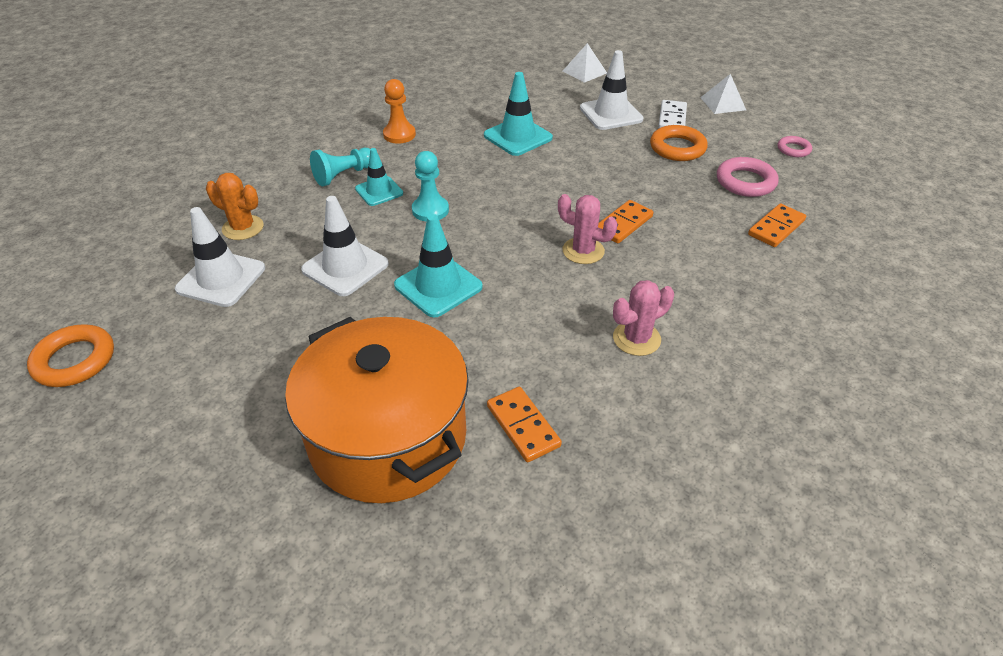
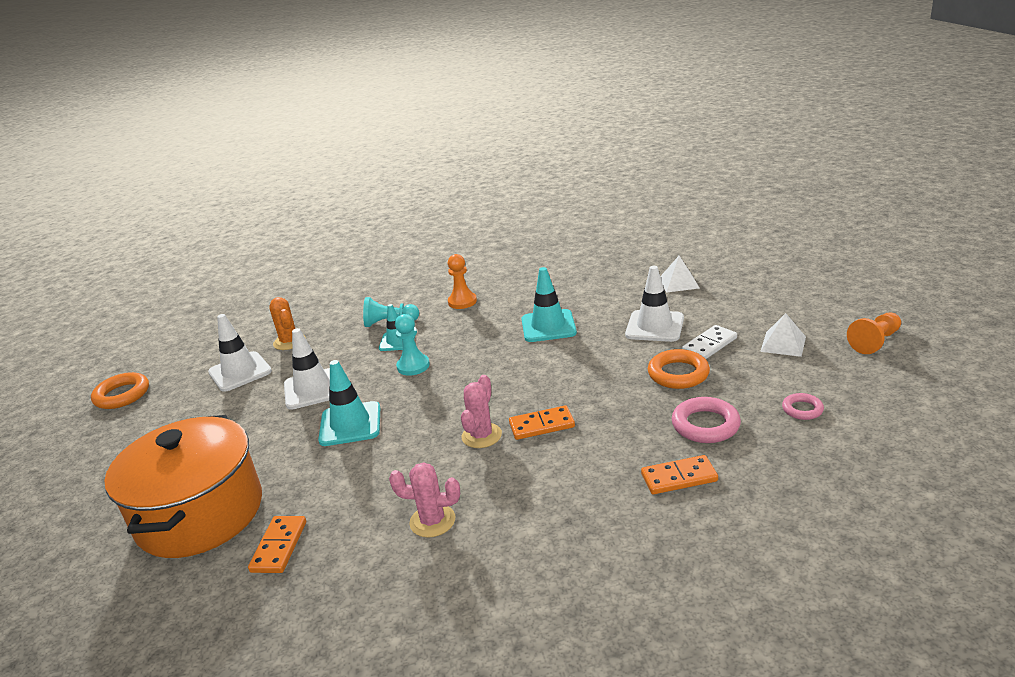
camera: 40 degrees right, 15 degrees down
(583, 251) = (481, 436): pink cactus -> pink cactus turned 45 degrees clockwise
(779, 86) = (875, 342): none -> orange pawn

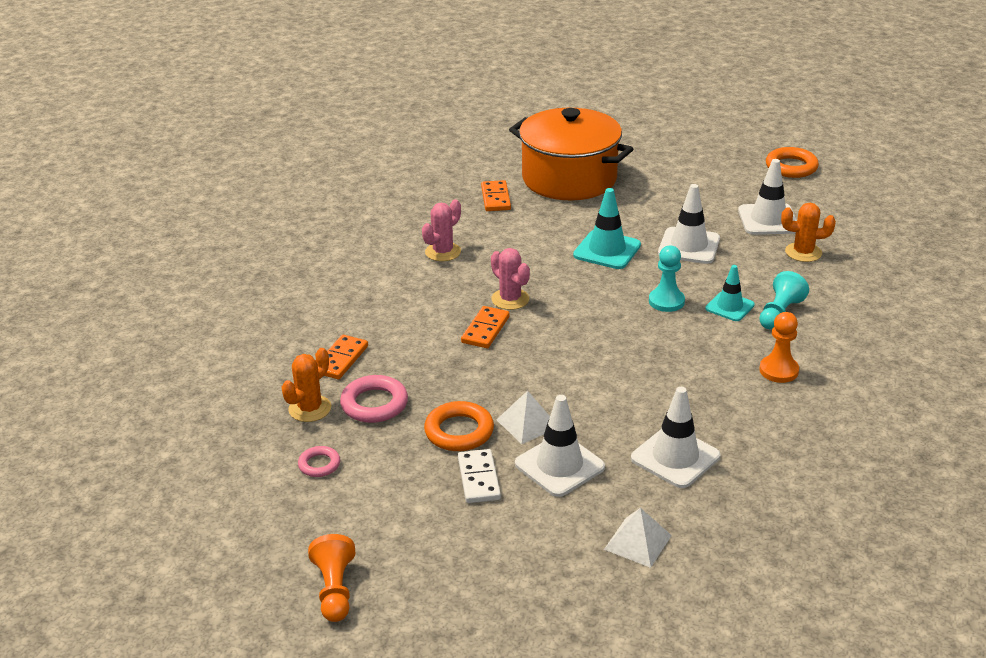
camera: 120 degrees right, 5 degrees up
(279, 546) = (495, 198): orange domino -> orange domino turned 45 degrees clockwise
(548, 326) = (648, 401): turquoise traffic cone -> none
(593, 299) = (675, 457): none -> white traffic cone
(759, 453) = (310, 409): none -> orange cactus
(783, 344) = (416, 526): white pyramid -> white pyramid (527, 423)

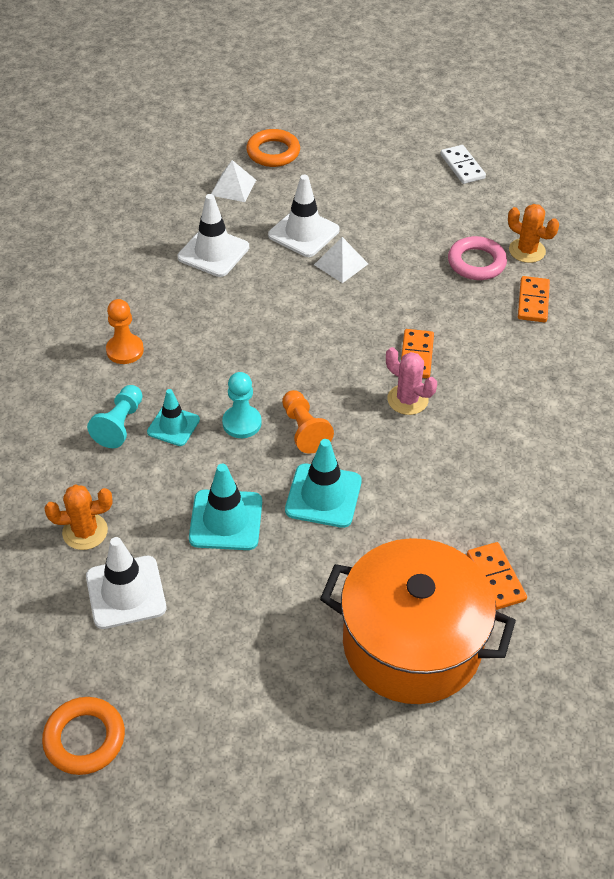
camera: 165 degrees right, 15 degrees up
(310, 409) = (527, 251): orange cactus -> orange cactus turned 75 degrees counterclockwise
(319, 464) = (487, 207): pink ring -> none
(335, 589) = (424, 133): orange pawn -> orange pawn (304, 430)
(443, 252) = (513, 461): pink cactus -> none
(459, 431) = (394, 249): orange ring -> orange ring (273, 152)
(478, 479) = (362, 214): white domino -> white domino (462, 166)
(689, 246) = (226, 520): white traffic cone -> turquoise traffic cone

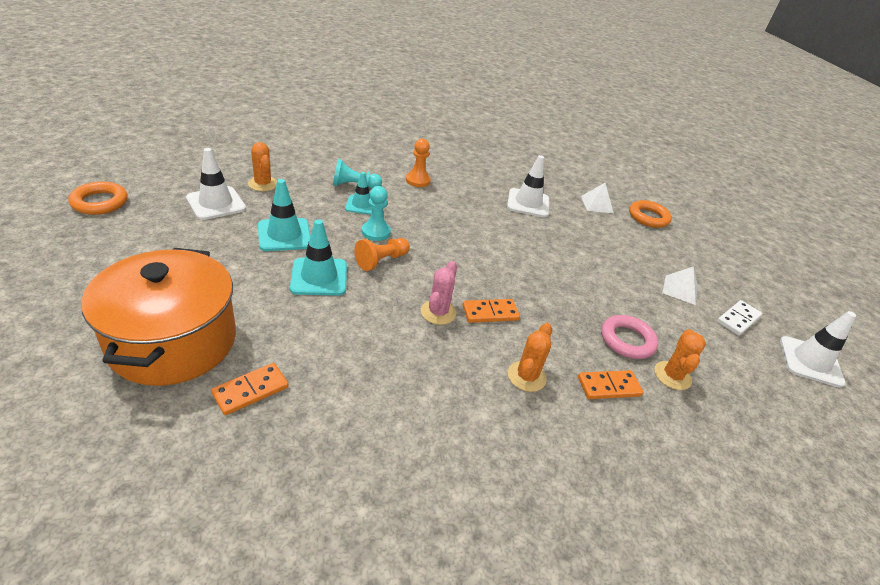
camera: 65 degrees right, 10 degrees down
(303, 233) = (580, 240): white traffic cone -> white traffic cone (810, 362)
(341, 264) = (562, 261): white pyramid -> white pyramid (680, 289)
(511, 356) = (526, 376): none -> orange cactus

